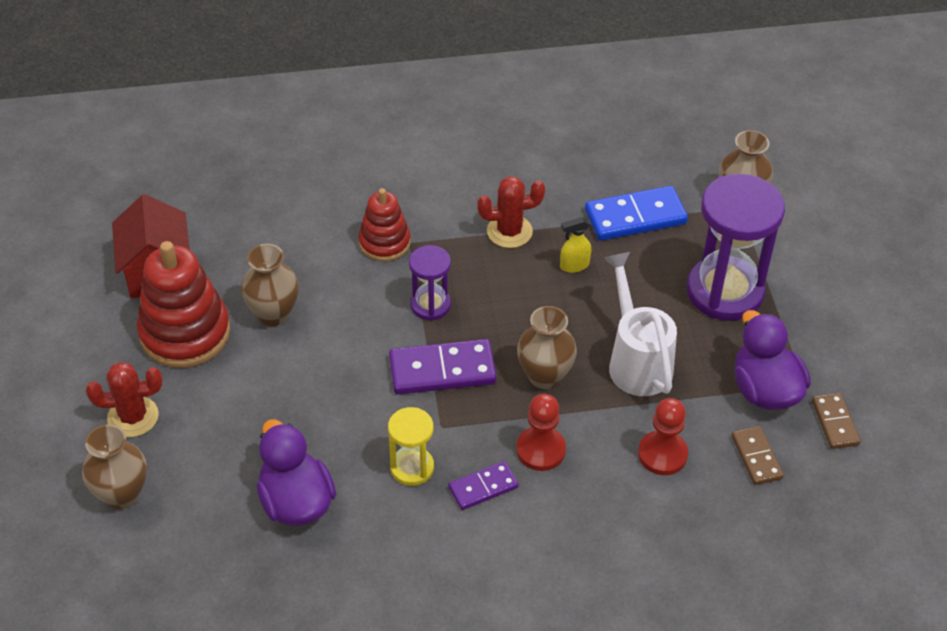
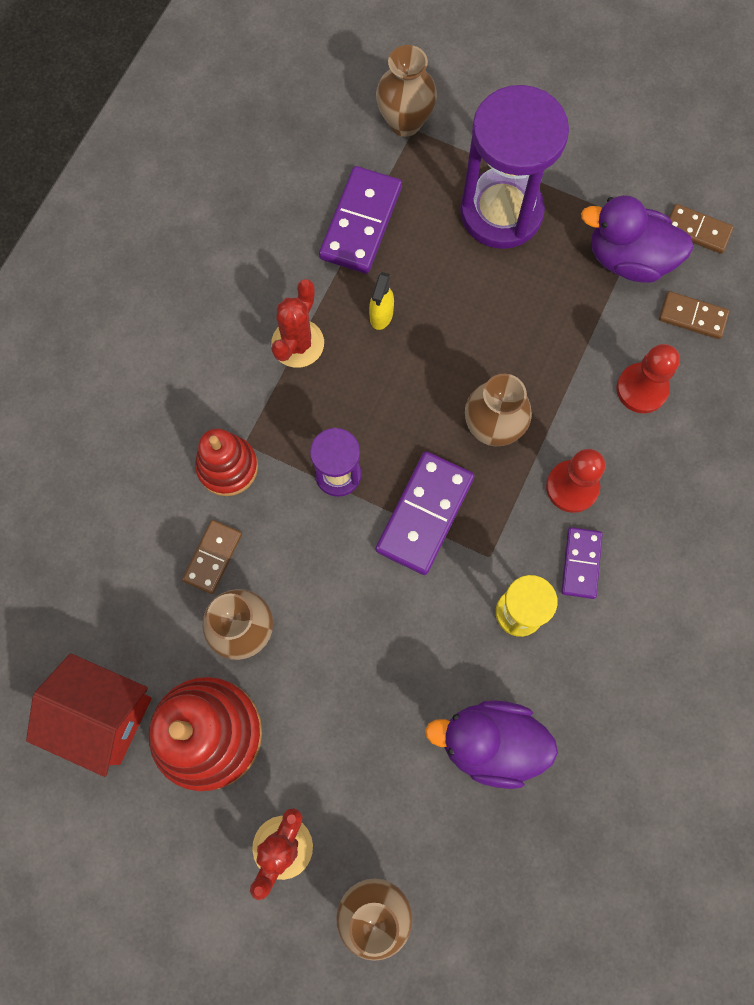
camera: 55 degrees left, 25 degrees up
(312, 269) = (213, 557): none -> brown domino
(635, 217) = (361, 223): blue domino -> purple domino
(636, 361) = (528, 339): white watering can -> none

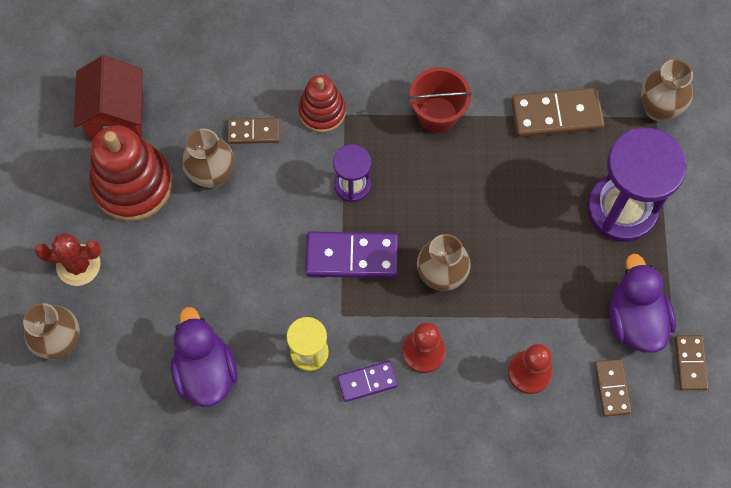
camera: 65 degrees right, 5 degrees down
(297, 343) = (437, 115): red cactus -> red bucket
(361, 223) = (556, 115): purple domino -> brown domino
(381, 315) = (489, 161): yellow spray bottle -> none

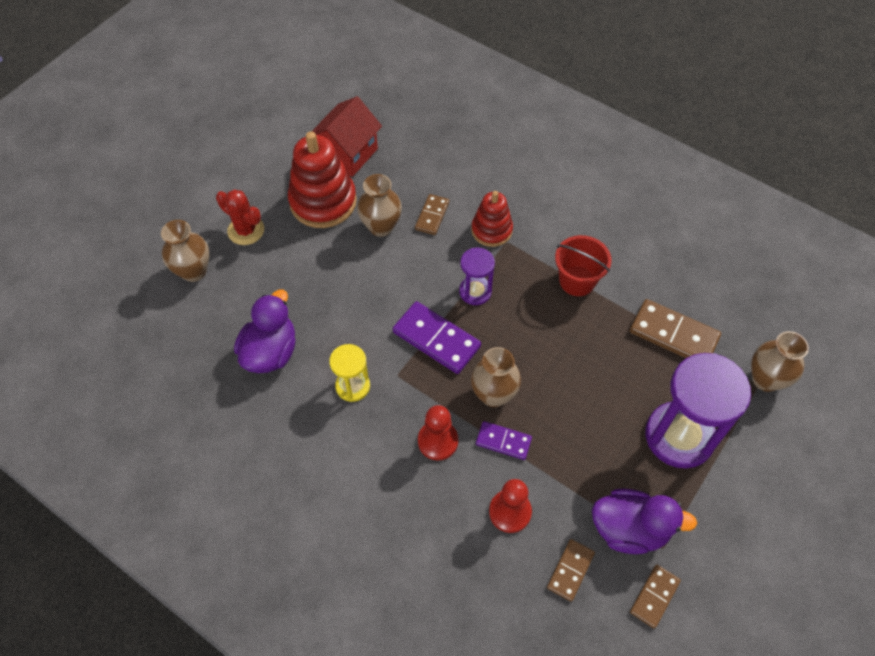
camera: 35 degrees right, 10 degrees down
(253, 132) = (432, 216): brown domino -> brown domino turned 75 degrees clockwise
(367, 381) = (378, 434): purple domino -> purple domino (503, 441)
(635, 319) = (629, 529): purple duck -> purple duck turned 75 degrees clockwise

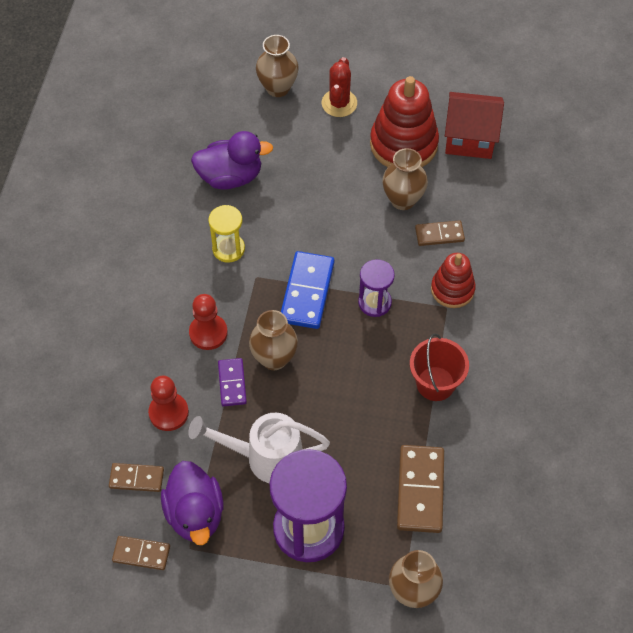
camera: 65 degrees right, 0 degrees up
(436, 339) = (307, 292): purple domino -> blue domino
(594, 443) = (265, 457): none -> white watering can

